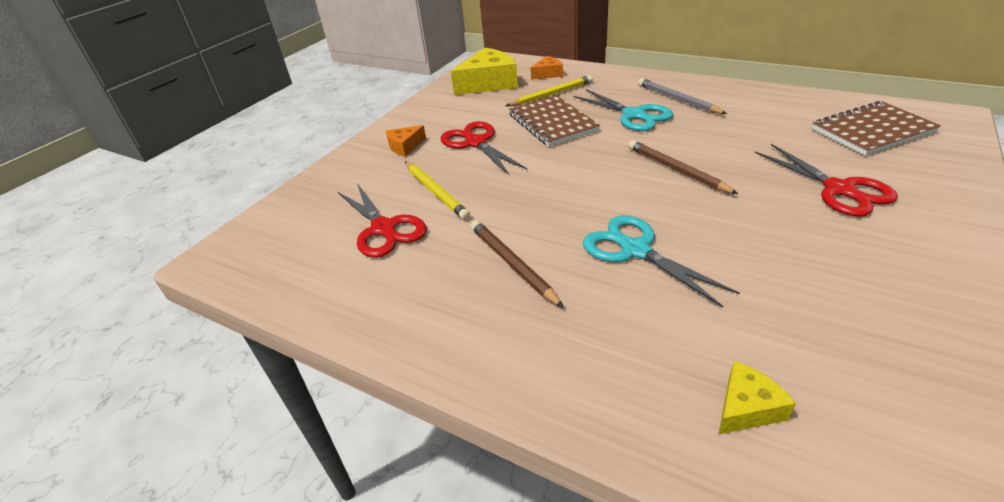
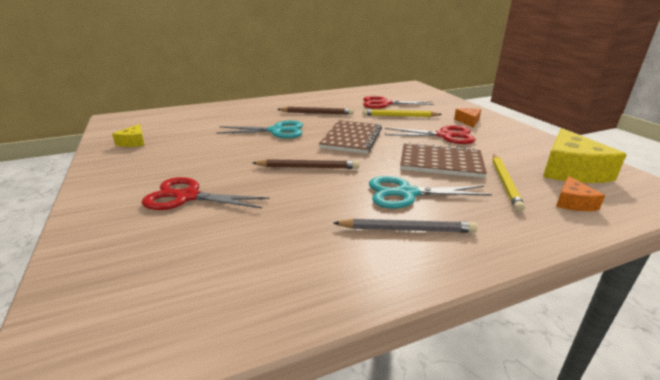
camera: 125 degrees right, 10 degrees down
(747, 408) = (194, 116): yellow cheese -> yellow cheese (133, 142)
(872, 131) = (170, 280): brown notebook -> brown notebook (351, 138)

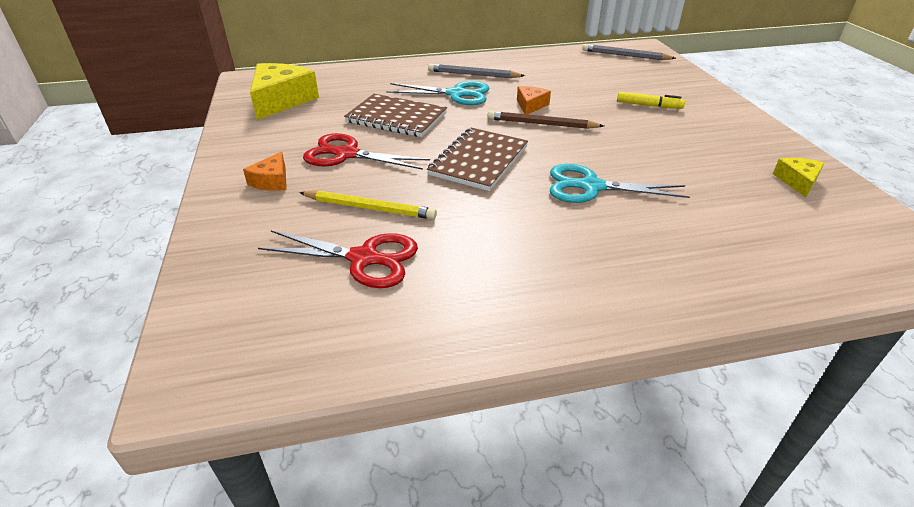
camera: 170 degrees left, 10 degrees up
(133, 323) = (625, 55): none -> grey pencil
(187, 197) = (648, 106): red scissors -> yellow marker
(317, 113) = (522, 234): brown pencil -> none
(505, 183) = (361, 95): yellow pencil -> none
(573, 202) = (332, 79): orange cheese -> orange cheese (530, 105)

